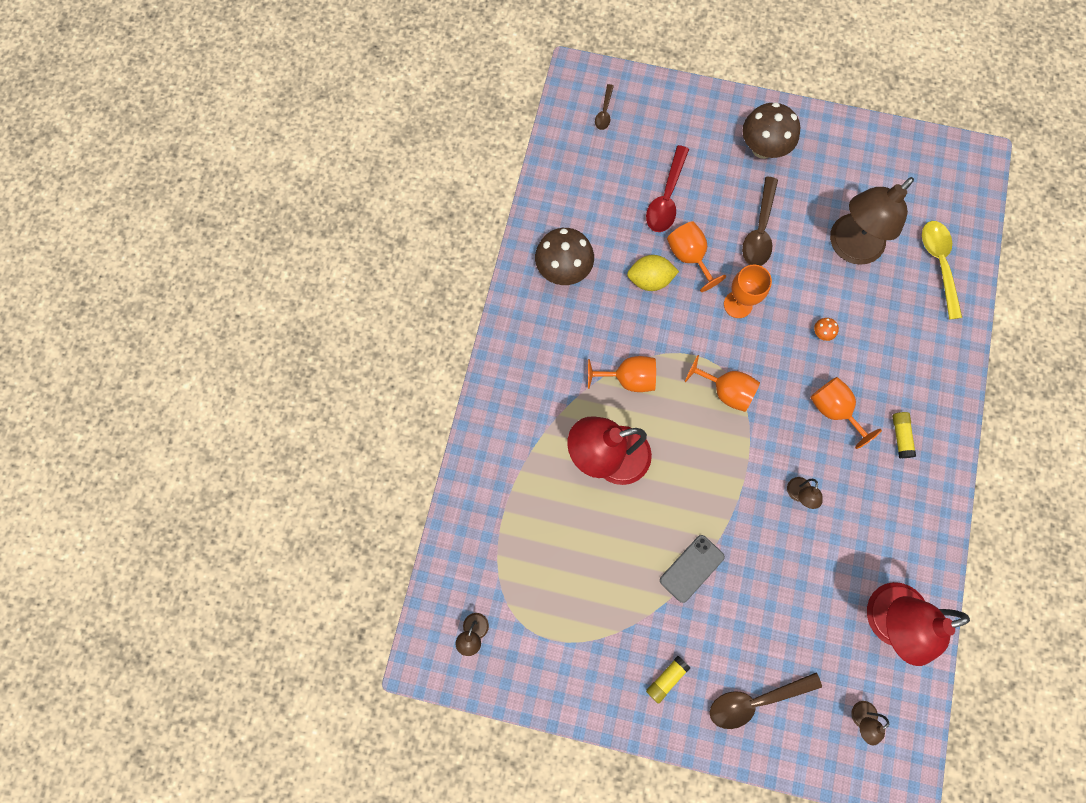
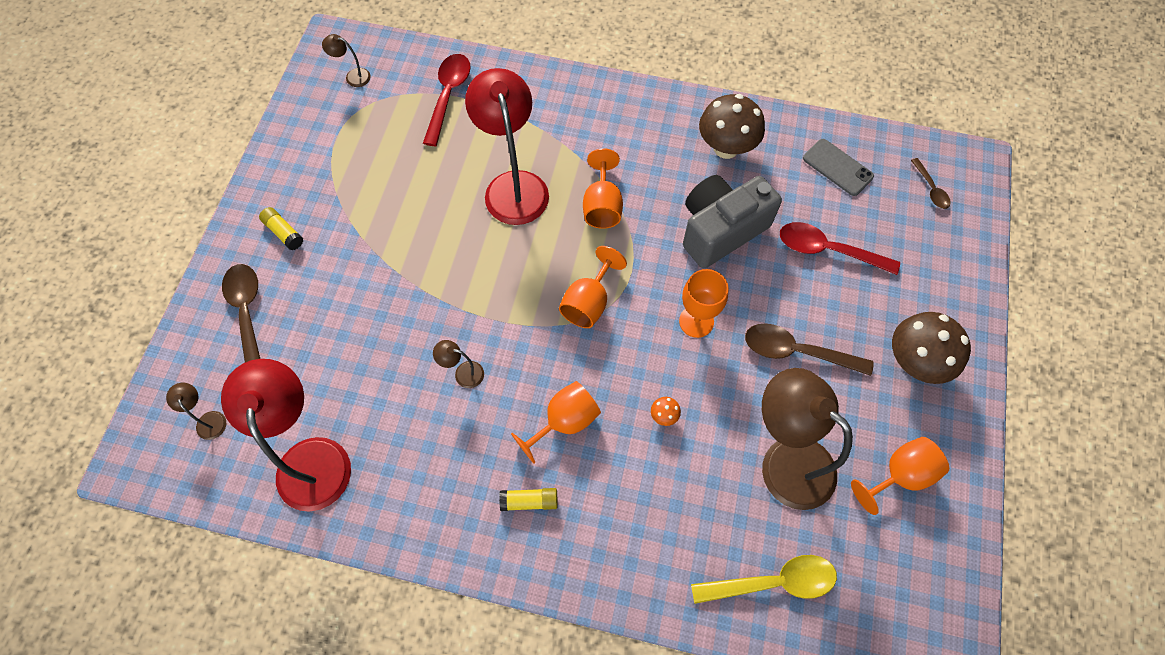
camera: 90 degrees right, 10 degrees down
(501, 528) = (448, 95): none -> red spoon
(604, 112) = (931, 189): brown spoon -> brown spoon turned 120 degrees counterclockwise
(650, 280) = (721, 230): yellow lemon -> grey camera
(689, 257) = (753, 271): orange goblet -> orange goblet (900, 475)
(691, 568) = (391, 260): grey phone -> grey phone (837, 167)

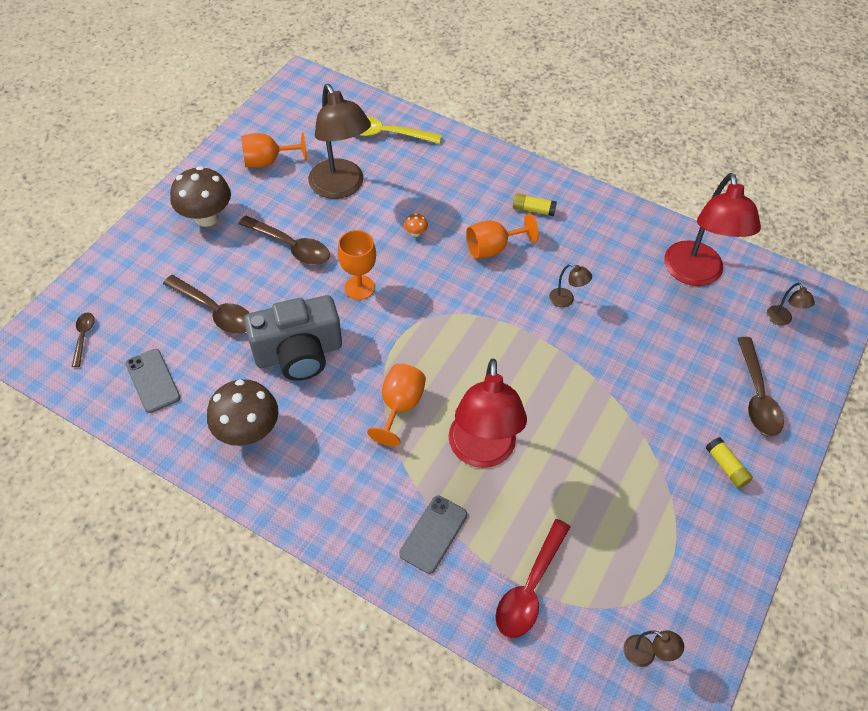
camera: 165 degrees left, 10 degrees down
(535, 112) = (433, 534): none -> grey phone
(589, 303) = (444, 325): orange goblet -> none
(827, 250) = (215, 311): red spoon -> brown spoon

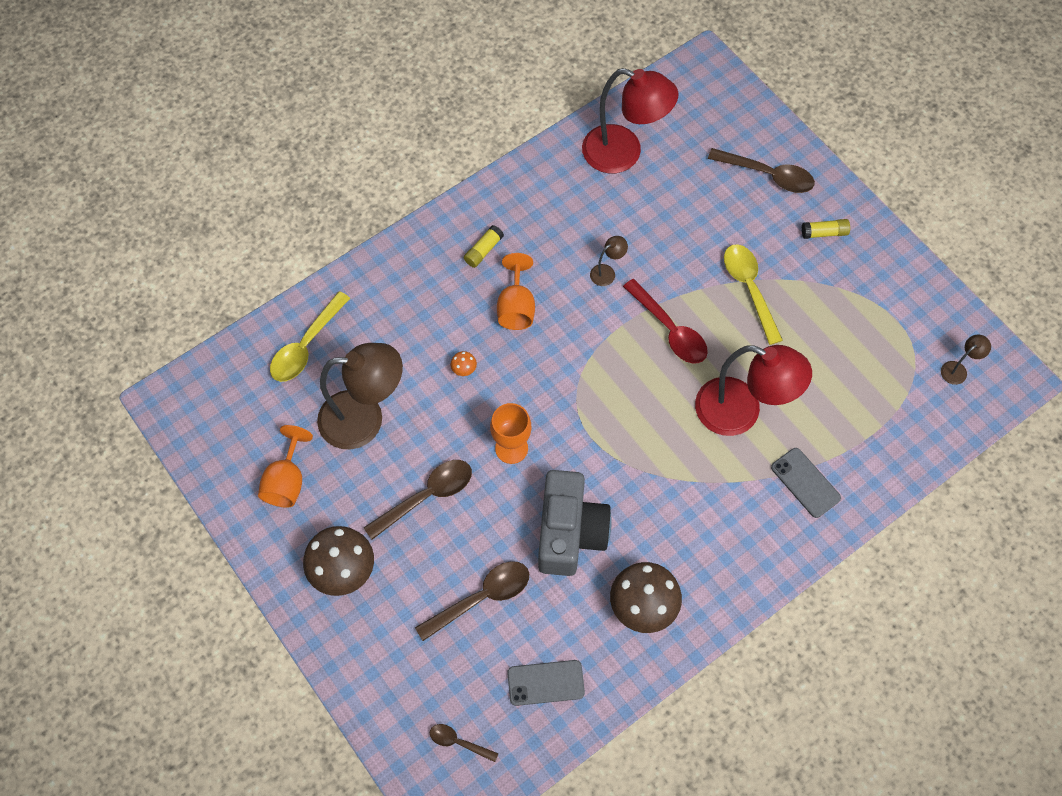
camera: 65 degrees left, 10 degrees up
(400, 406) = (666, 462): orange goblet -> none
(529, 588) = (878, 428): red spoon -> red spoon (670, 330)
(619, 418) = (749, 288): none -> yellow spoon
(781, 320) = (701, 115): brown lamp -> none

